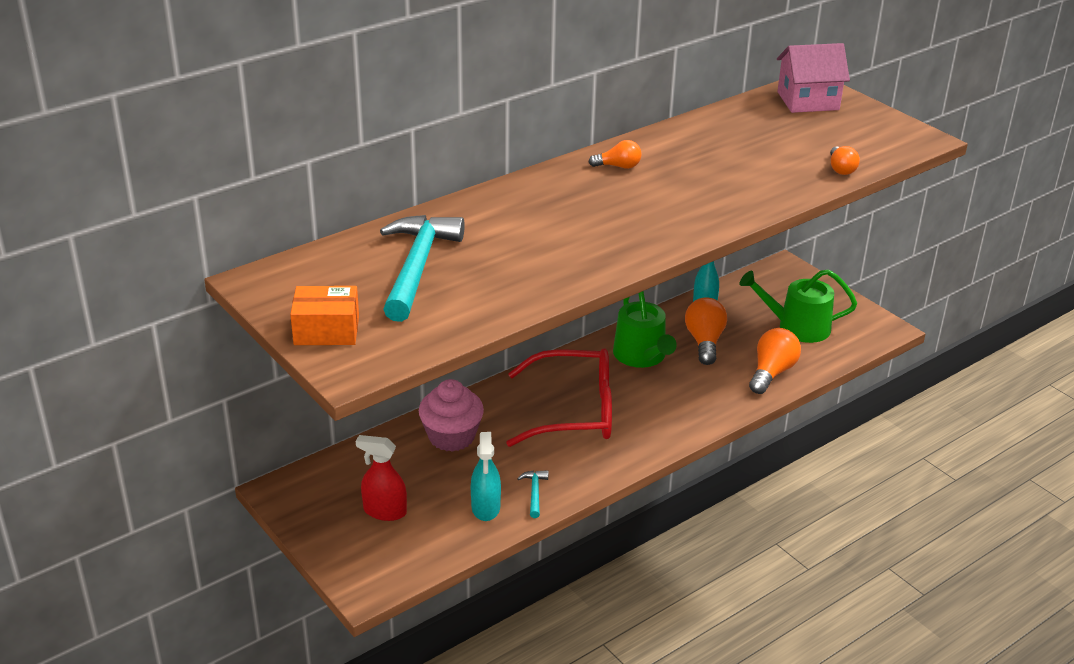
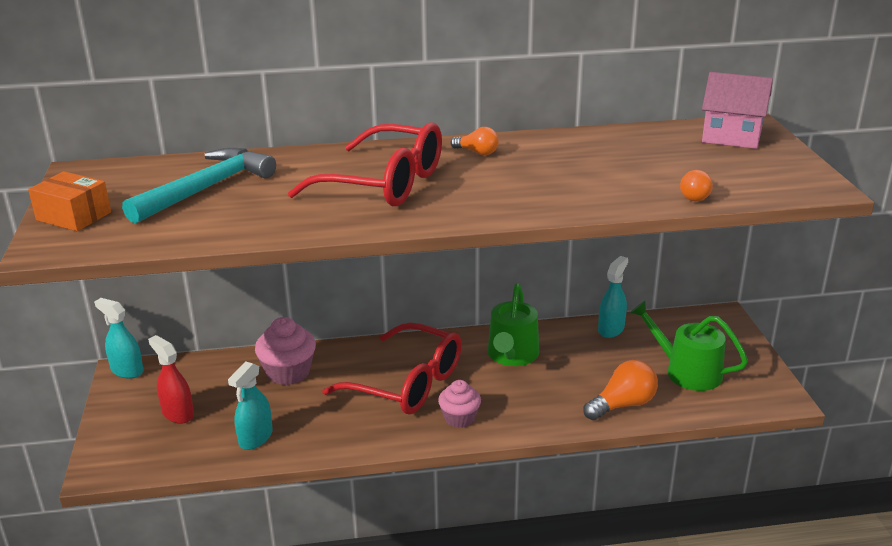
camera: 30 degrees right, 5 degrees down
(282, 488) = (127, 370): none -> turquoise spray bottle
(534, 493) = (306, 440): turquoise hammer -> none
(577, 220) = (385, 184): none -> red glasses
(650, 428) = (459, 418): none -> pink cupcake
(704, 342) = (582, 359): orange light bulb -> none

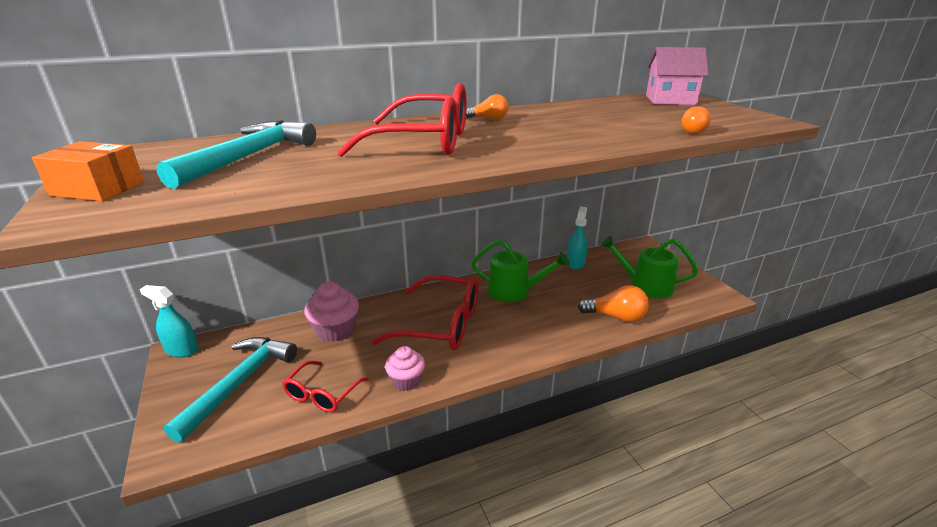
camera: 15 degrees left, 0 degrees up
(177, 413) = (239, 383): red spray bottle -> turquoise hammer
(255, 438) = (322, 394): turquoise spray bottle -> red glasses
(459, 418) = (496, 347): pink cupcake -> pink cupcake (406, 380)
(512, 355) = (514, 291): green watering can -> green watering can turned 75 degrees counterclockwise
(623, 405) = (616, 317): orange light bulb -> orange light bulb turned 60 degrees clockwise

